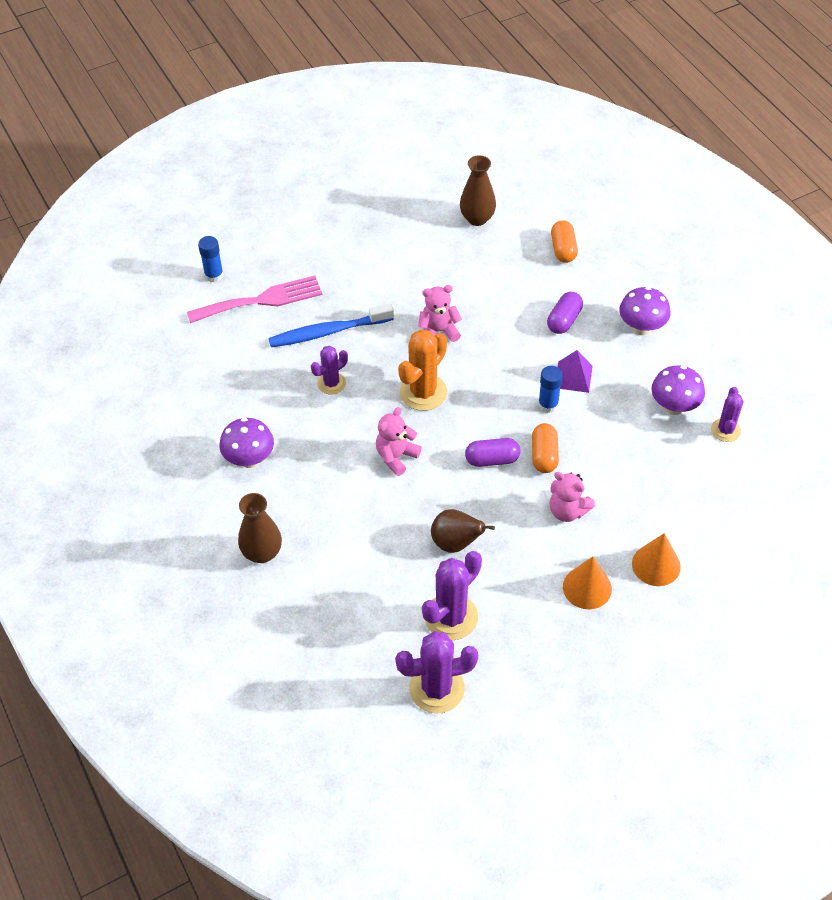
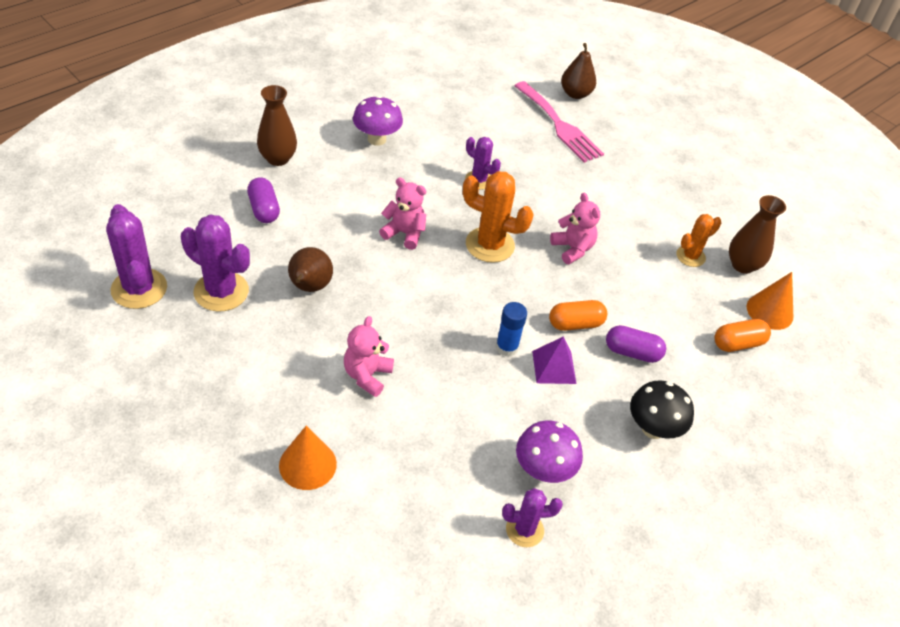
camera: 70 degrees right, 5 degrees down
(214, 275) = (575, 94): blue glue stick -> brown pear
(329, 332) = (540, 172): blue toothbrush -> none
(461, 250) = (690, 256): none -> orange cactus
(492, 459) = (419, 306): purple capsule -> purple capsule (264, 209)
(544, 455) = (436, 349): orange capsule -> orange capsule (575, 324)
(587, 587) = (269, 400): orange cone -> orange cone (769, 311)
(641, 328) = (653, 428): purple mushroom -> black mushroom

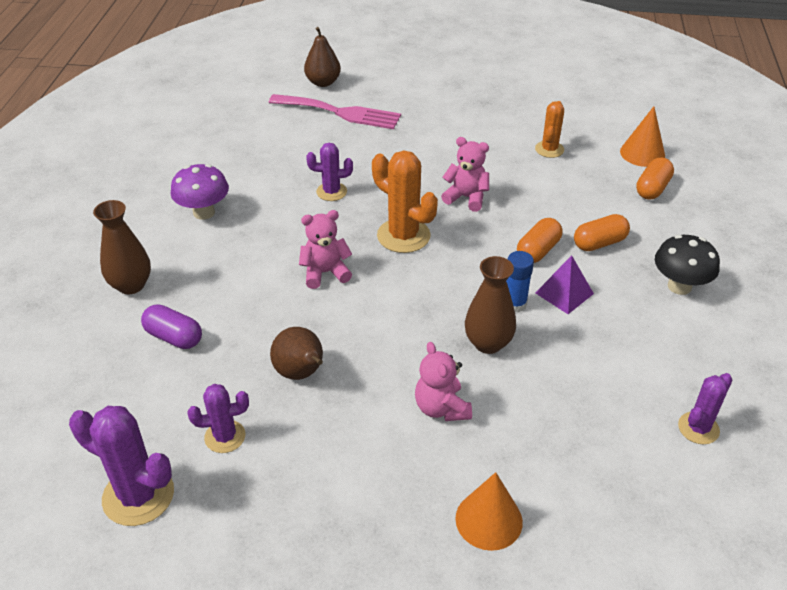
camera: 35 degrees left, 5 degrees down
(221, 291) = (225, 436): purple cactus -> purple cactus, size x0.61
(490, 245) = (403, 236): orange cactus -> orange cactus turned 60 degrees clockwise
(543, 470) = (654, 374): purple mushroom -> none
(632, 352) = (599, 243): purple capsule -> orange capsule
(742, 265) = (588, 133): brown vase -> brown vase (488, 343)

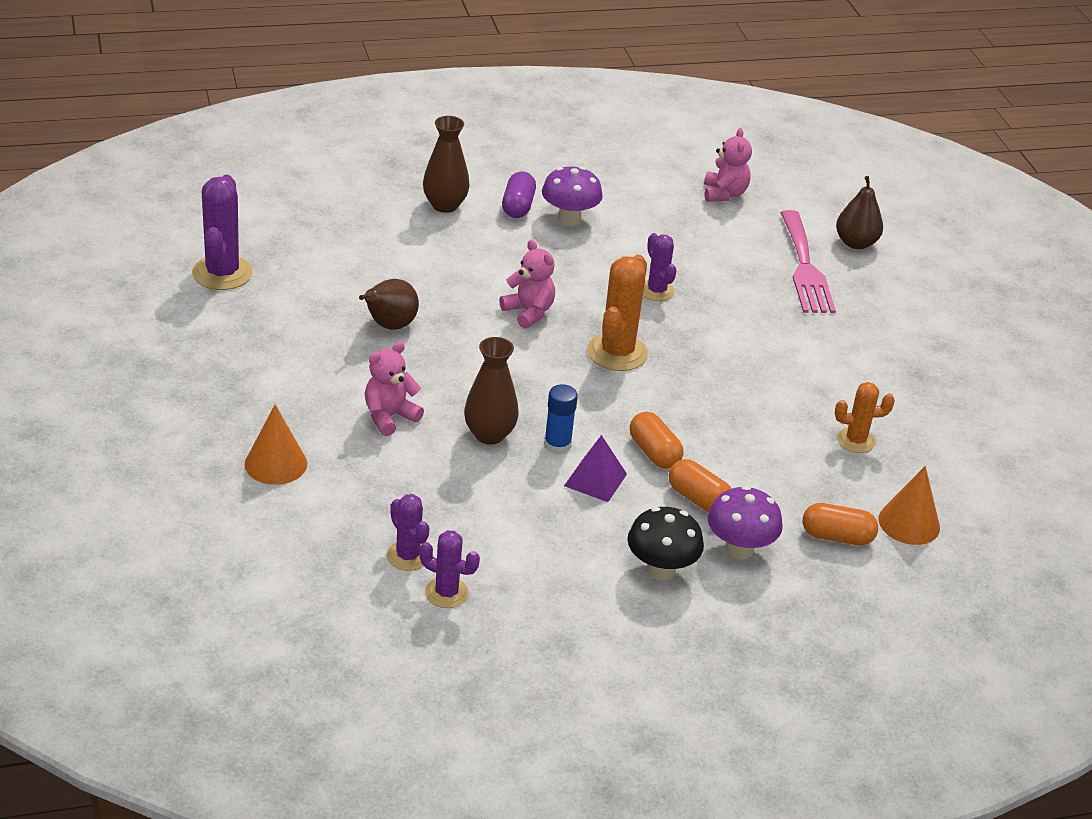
camera: 65 degrees right, 5 degrees down
(174, 337) = (395, 245): purple capsule -> purple capsule (518, 206)
(225, 436) = (298, 301): purple cactus -> purple cactus (407, 556)
(466, 197) = (712, 387): pink teddy bear -> pink teddy bear (724, 194)
(538, 251) = (654, 452): orange capsule -> orange capsule turned 45 degrees clockwise
(660, 238) = (739, 549): none -> purple mushroom

